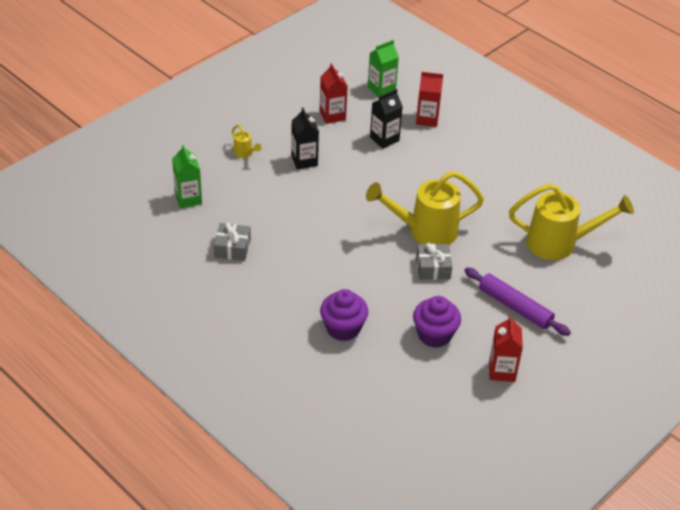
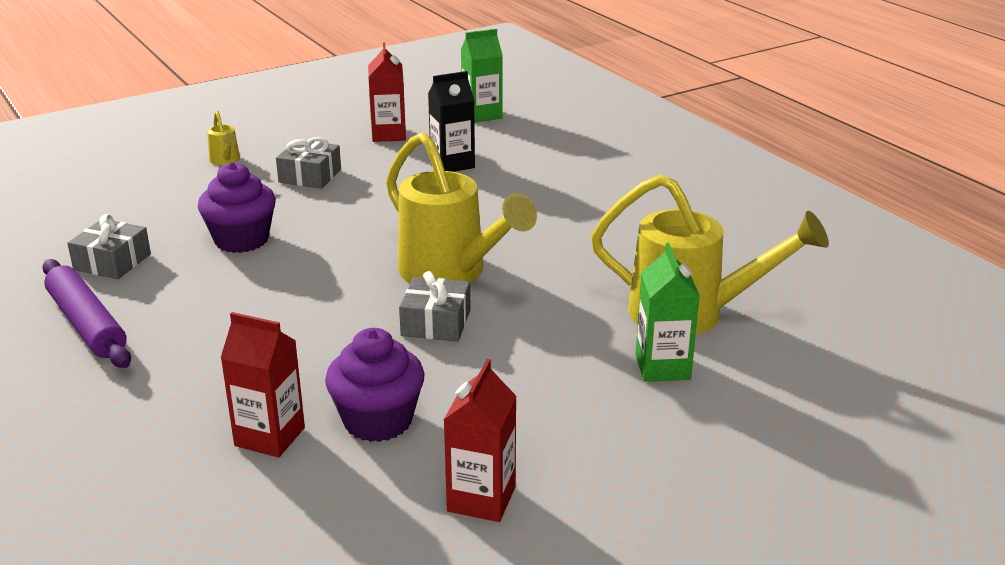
camera: 15 degrees right, 15 degrees down
(188, 198) = (97, 200): green carton -> green carton (662, 367)
(304, 160) = (310, 176): black carton -> grey gift
(343, 328) = (212, 390): purple cupcake -> purple cupcake (241, 240)
(425, 231) = (451, 273): yellow watering can -> yellow watering can turned 135 degrees counterclockwise
(427, 119) = (534, 149): red carton -> red carton (270, 437)
(514, 307) = (561, 396): purple rolling pin -> purple rolling pin (87, 324)

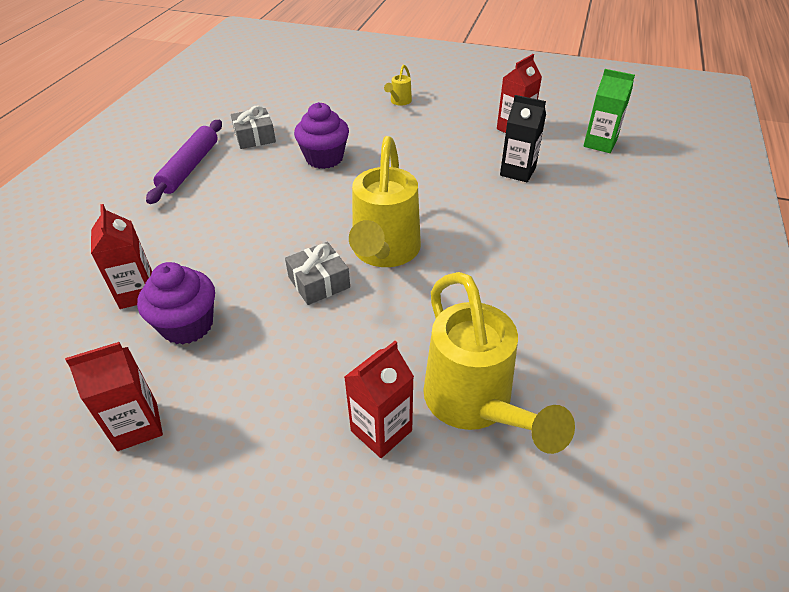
camera: 50 degrees right, 15 degrees up
(310, 176) = (424, 135): grey gift -> none
(662, 367) = (381, 431): green carton -> red carton

